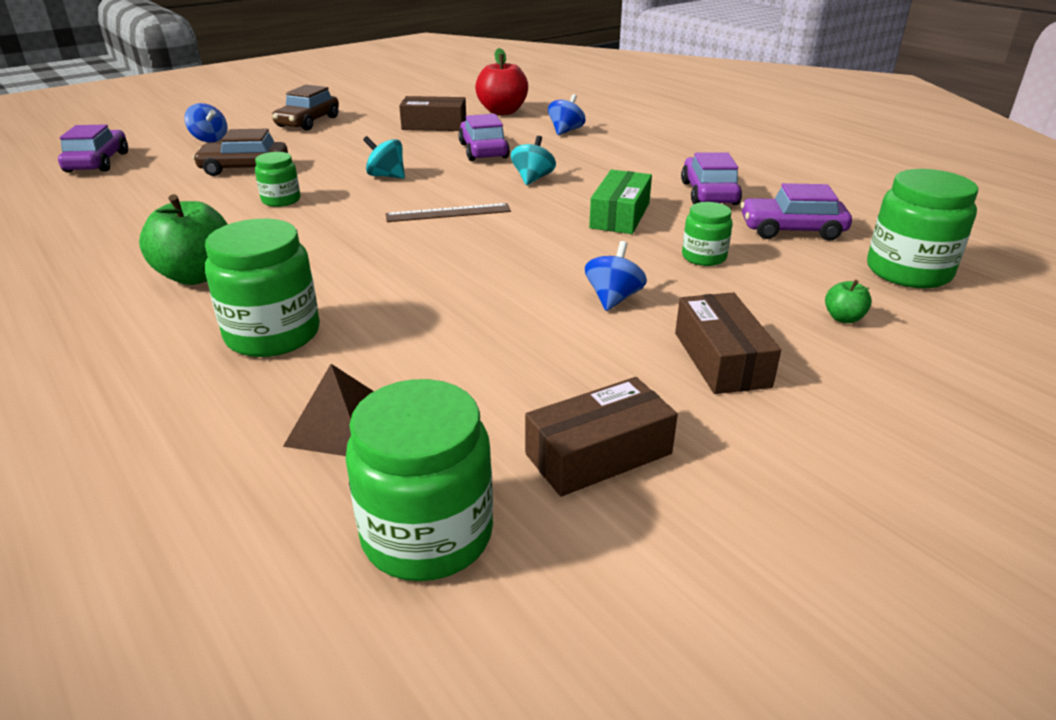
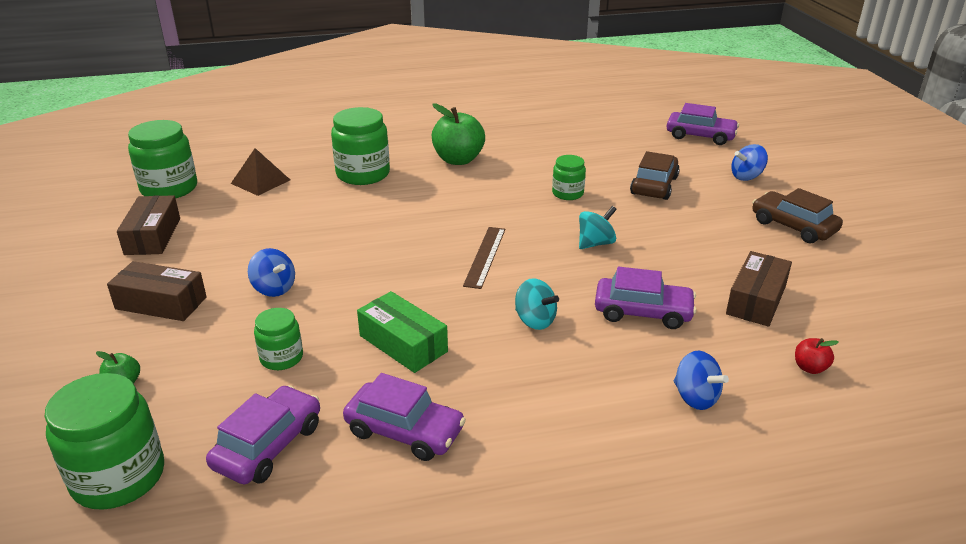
camera: 115 degrees right, 0 degrees up
(502, 111) = (810, 368): red apple -> red apple, size x0.46

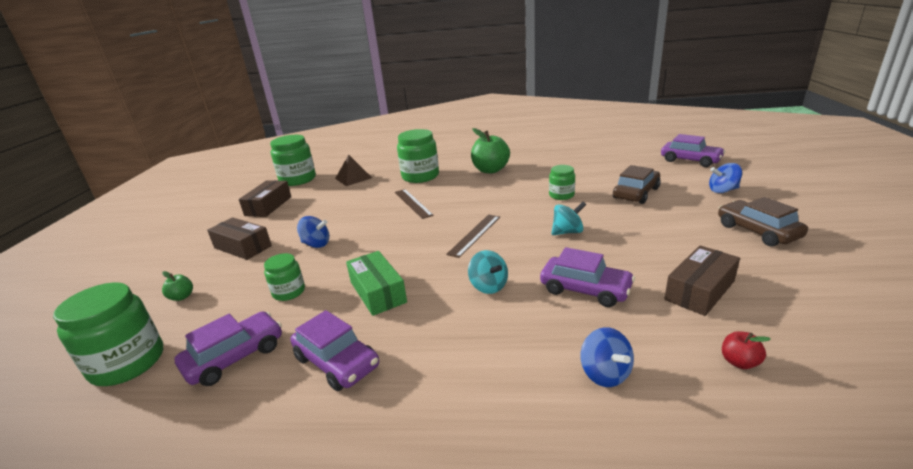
camera: 20 degrees right, 5 degrees down
(274, 289) = (316, 244): blue spinning top -> blue spinning top turned 45 degrees counterclockwise
(376, 217) = (412, 203): none -> brown ruler

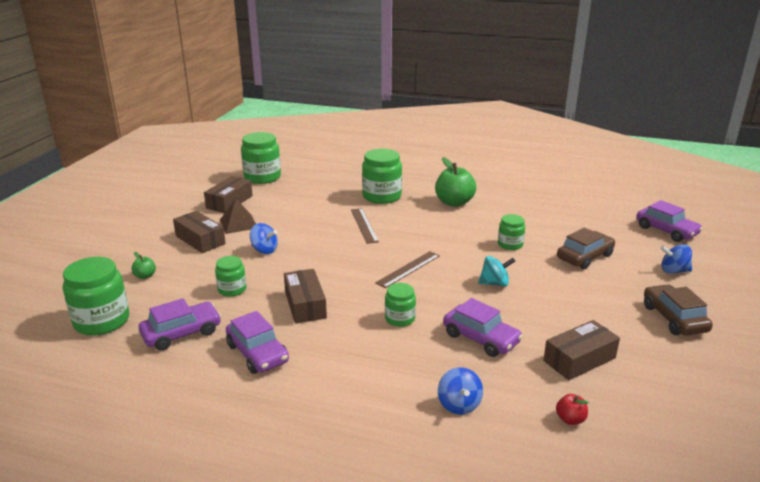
camera: 10 degrees right, 0 degrees up
(353, 178) = (316, 186): brown pyramid -> brown pyramid (238, 224)
(378, 292) = (305, 304): green box -> brown box
(488, 286) = (400, 319): turquoise spinning top -> green jar

